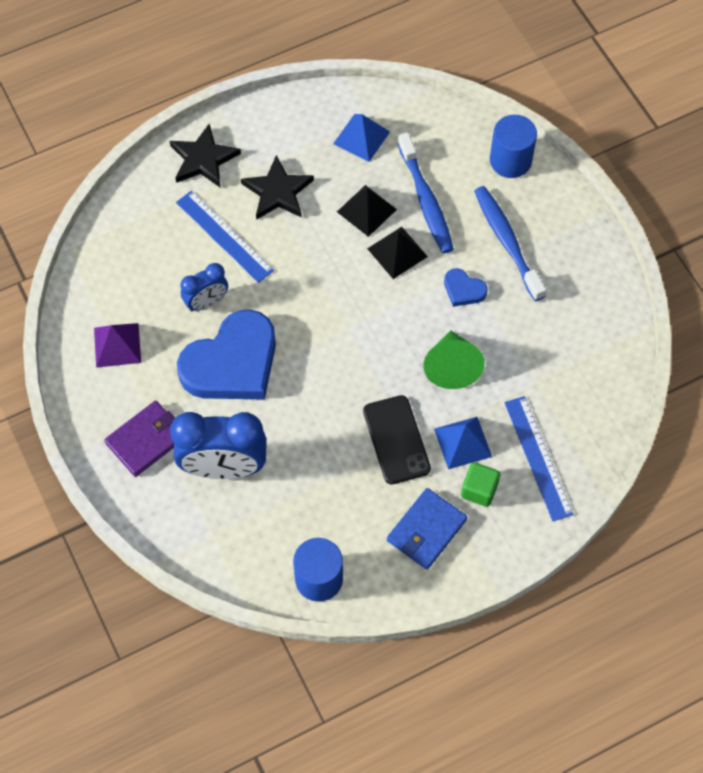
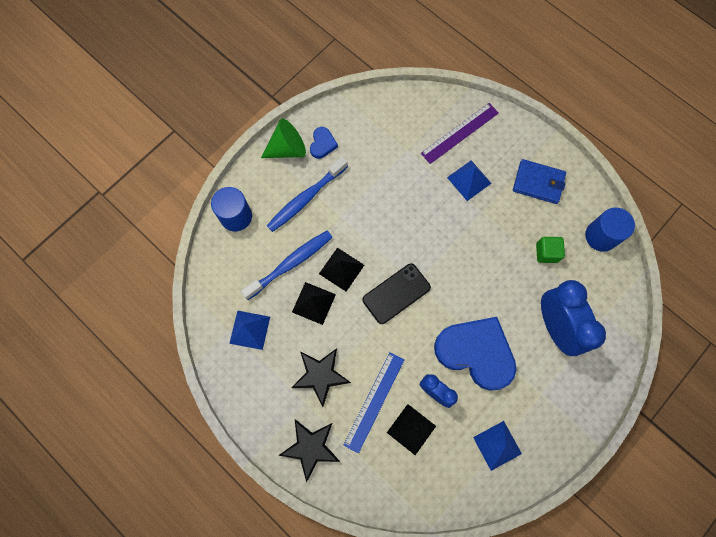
camera: 110 degrees left, 10 degrees up
(117, 345) = (497, 445): purple pyramid -> blue pyramid
(146, 440) = (560, 390): purple wallet -> none
(176, 263) = (411, 429): none -> black pyramid
(396, 440) = (485, 221): black phone -> black phone (396, 293)
(452, 366) = (417, 204): green cone -> green cone (287, 149)
(463, 290) = (355, 215): blue heart -> blue heart (322, 144)
(479, 490) = (497, 160): green cube -> green cube (546, 253)
(538, 457) = (459, 133): blue ruler -> purple ruler

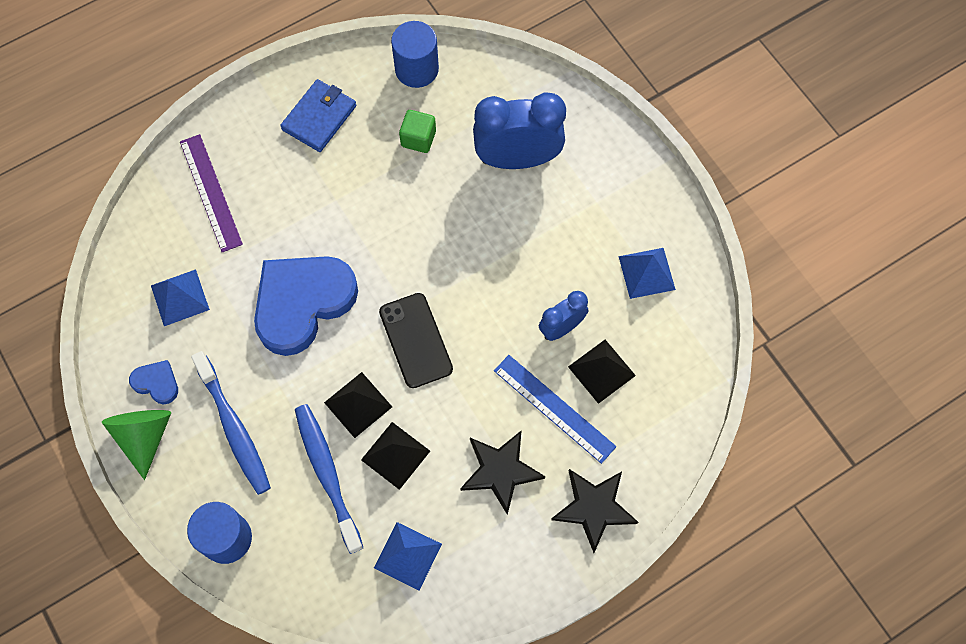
camera: 75 degrees left, 5 degrees down
(469, 180) = (285, 201): blue pyramid -> blue pyramid (180, 297)
(476, 352) = (524, 263): blue heart -> blue heart (302, 303)

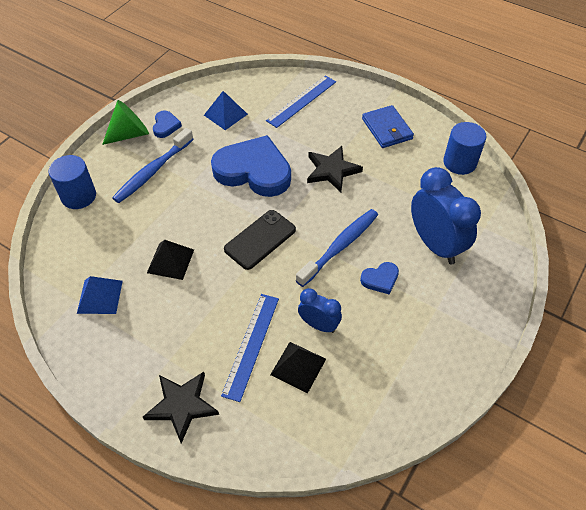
camera: 65 degrees right, 15 degrees down
(210, 192) = (301, 101): purple ruler -> blue ruler
(319, 117) = (387, 129): blue wallet -> blue wallet turned 60 degrees clockwise
(327, 474) = (141, 229): blue toothbrush -> blue toothbrush (340, 246)
(358, 404) = (197, 226): black pyramid -> none
(418, 138) = (409, 183): green cube -> none
(500, 471) = (185, 329): black star -> black star (332, 170)
(534, 238) = (380, 279): none -> blue heart
(646, 273) = (399, 367): blue pyramid -> none

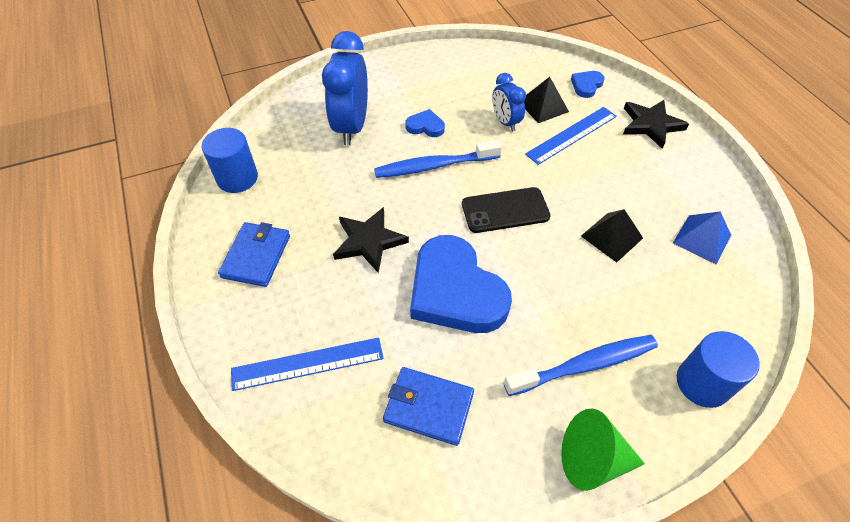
camera: 145 degrees left, 0 degrees up
(166, 126) = (529, 441): blue heart -> blue heart (586, 85)
(225, 114) = (428, 407): blue pyramid -> blue wallet

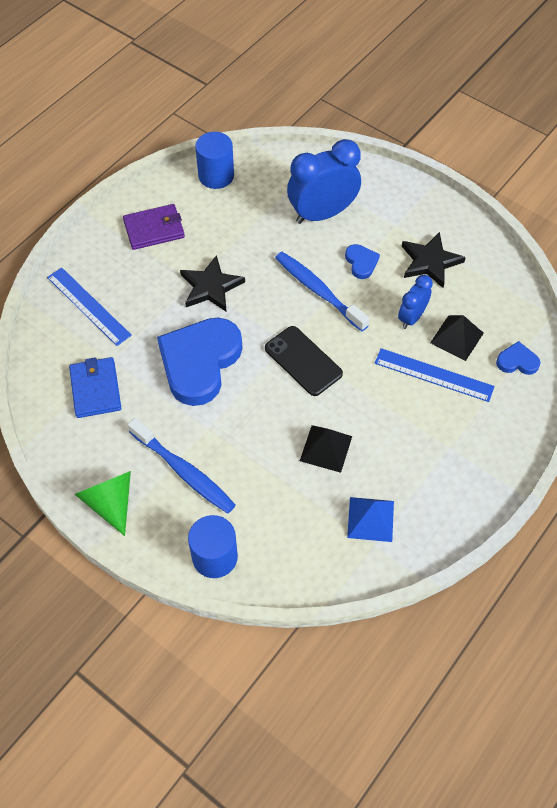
camera: 60 degrees right, 5 degrees up
(256, 256) = (154, 229): blue wallet -> purple wallet
(651, 125) = (499, 435): black star -> black star (430, 262)

